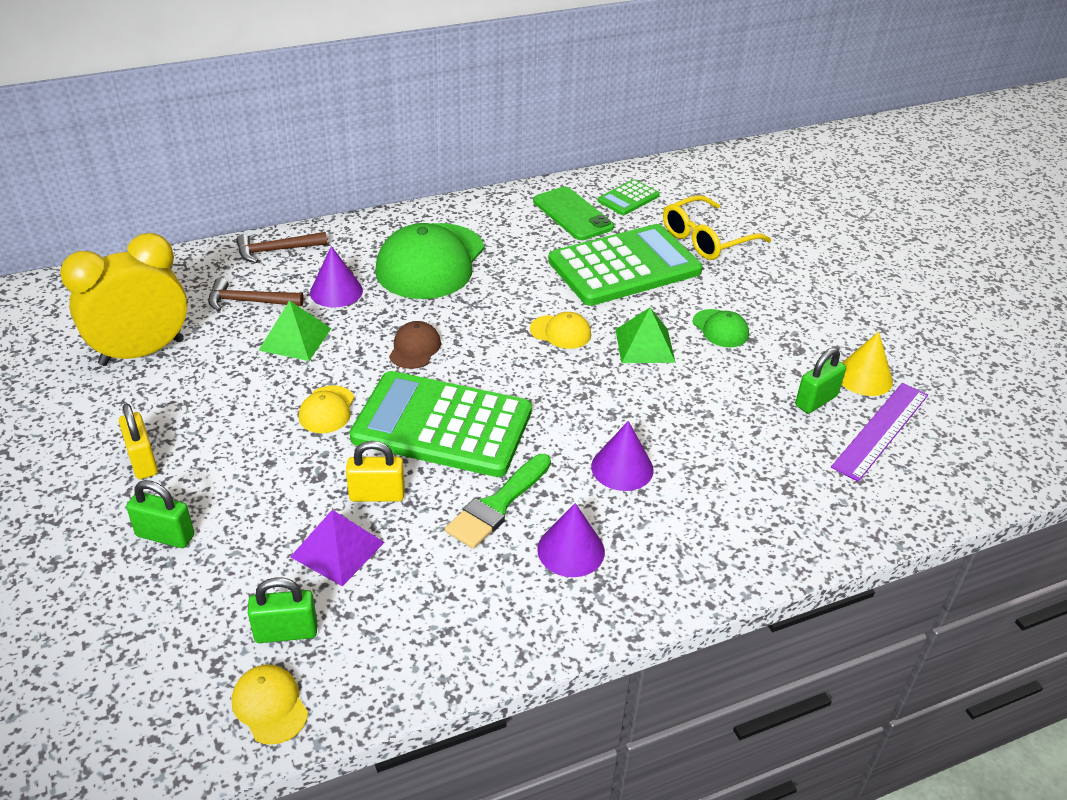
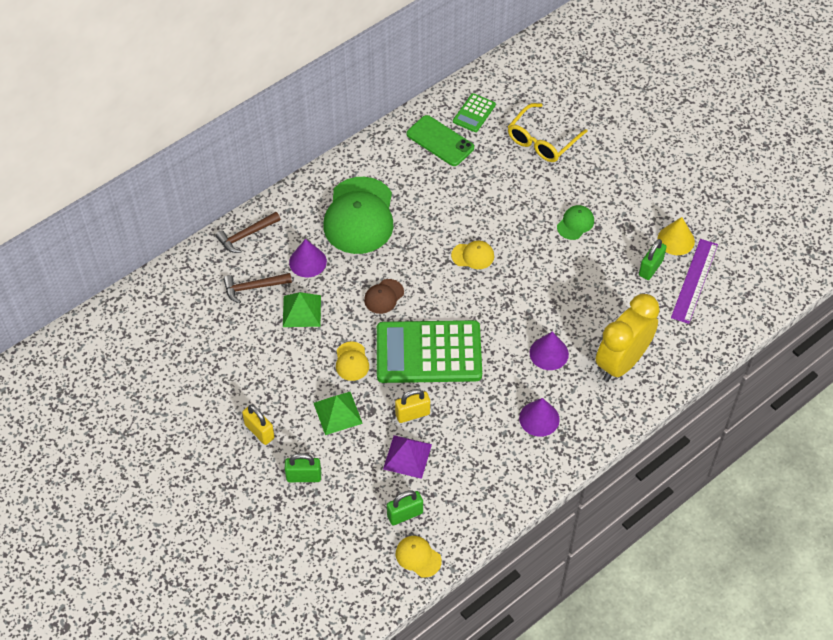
camera: 15 degrees left, 15 degrees up
(142, 352) = (207, 350): yellow clock -> yellow clock (621, 362)
(415, 348) = (384, 296): brown cap -> brown cap turned 135 degrees counterclockwise
(497, 505) = (486, 401): green brush -> none
(624, 266) = (494, 183): green calculator -> none
(644, 345) = (531, 252): green pyramid -> green pyramid (337, 413)
(720, 328) = (575, 223): green cap -> green cap turned 90 degrees counterclockwise

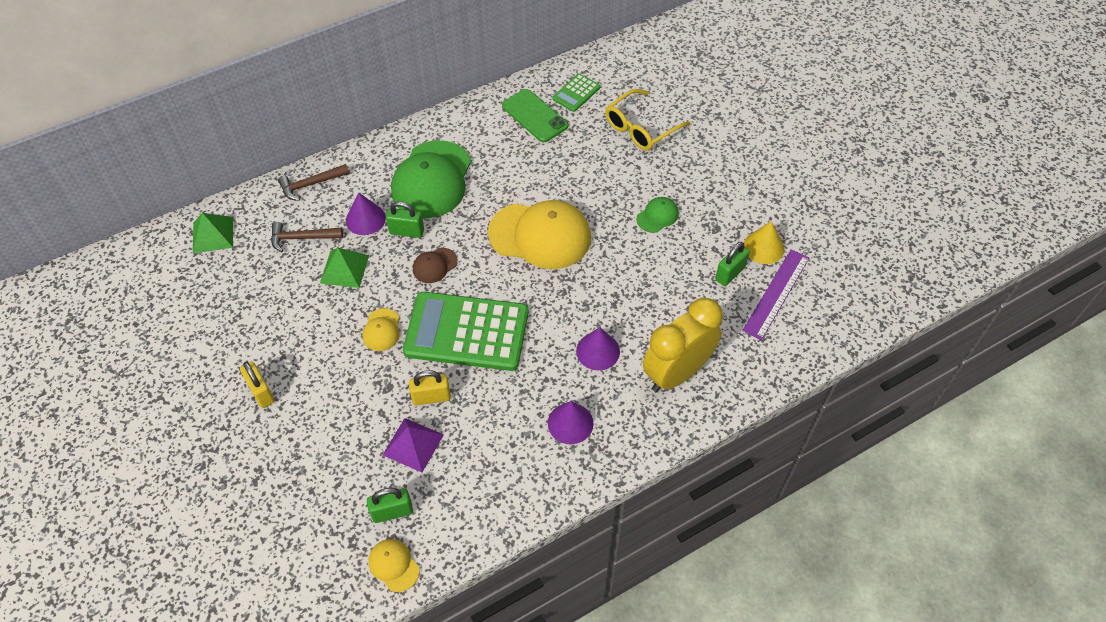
camera: 10 degrees right, 0 degrees up
(304, 476) = (293, 450): green padlock -> green padlock (407, 231)
(337, 413) = (350, 384): green pyramid -> green pyramid (213, 235)
(473, 256) = (540, 235): yellow cap -> yellow cap, size x2.23

